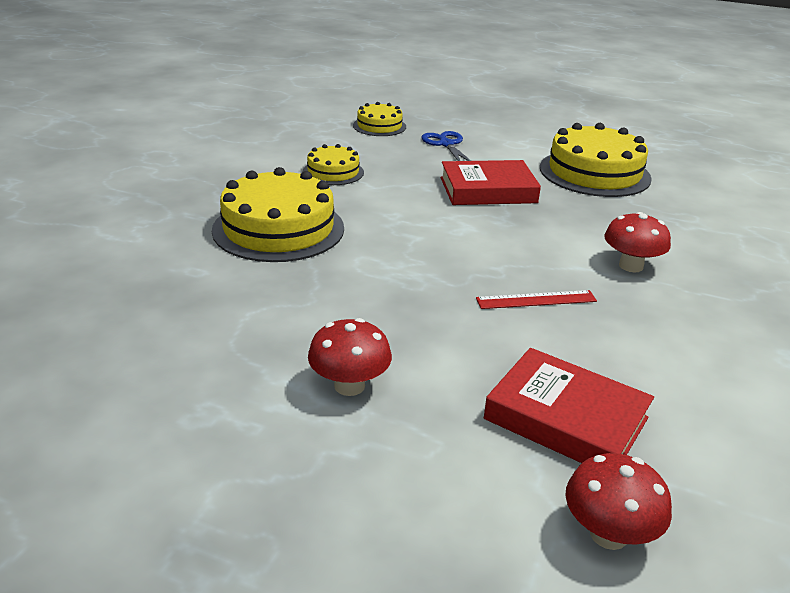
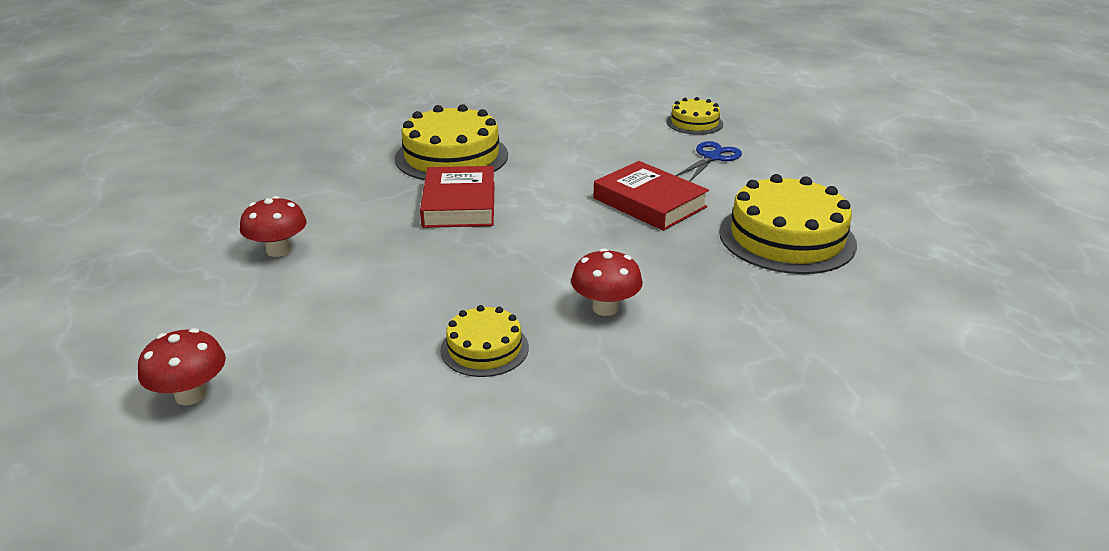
camera: 55 degrees right, 0 degrees up
(333, 172) = (573, 139): yellow cake -> yellow cake (484, 348)
(536, 300) = (478, 281): red ruler -> none
(566, 418) = (316, 341): red book -> red book (459, 204)

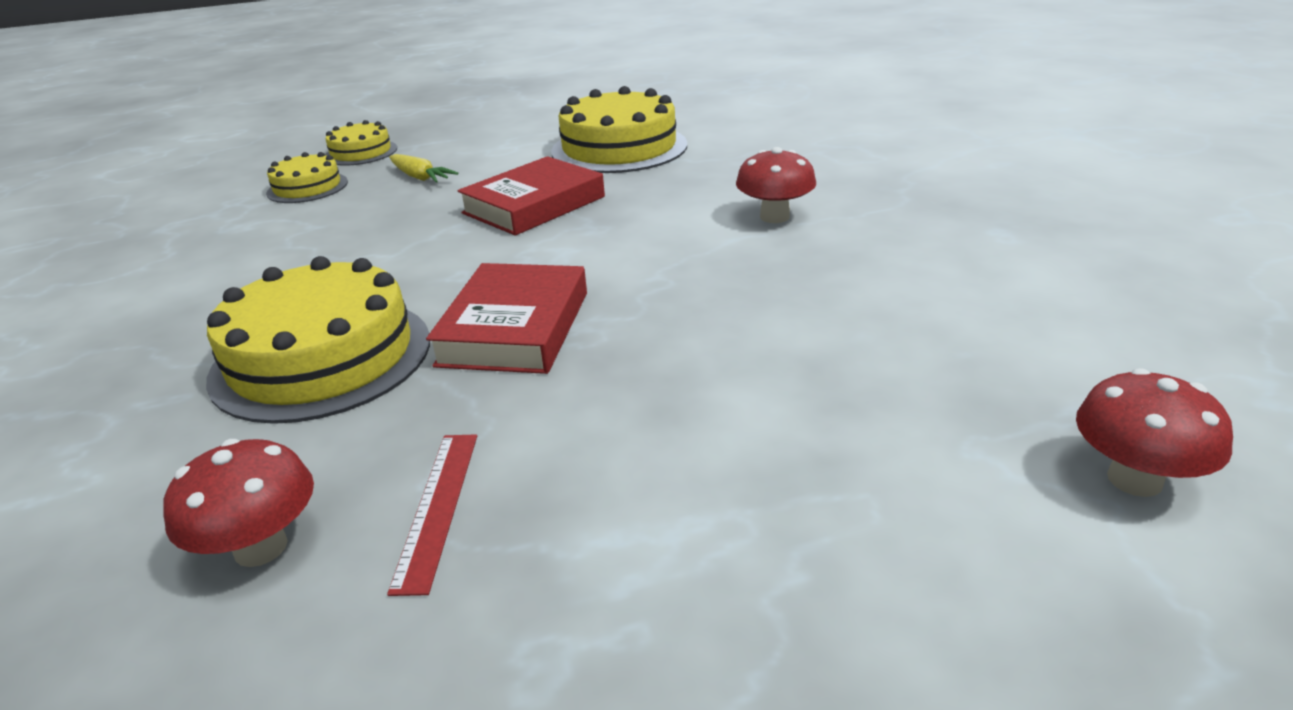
camera: 90 degrees left, 0 degrees up
(278, 250) = (679, 496): red mushroom -> red mushroom (261, 547)
(310, 195) = (437, 507): none -> red ruler
(459, 204) = (514, 328): red book -> red book turned 75 degrees counterclockwise
(484, 348) = (882, 271): yellow cake -> yellow cake (361, 152)
(712, 157) = (420, 177): blue scissors -> yellow carrot

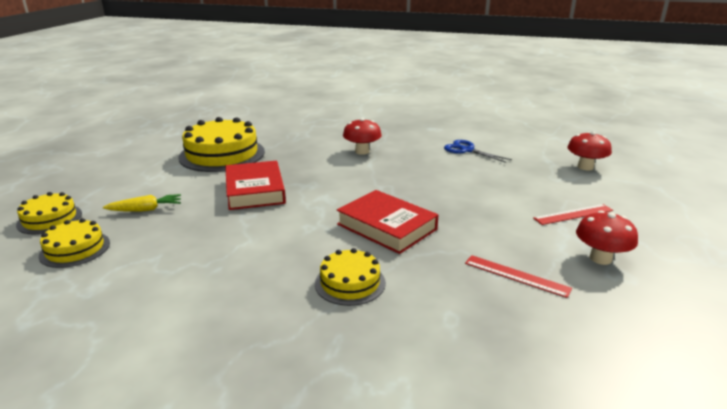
camera: 60 degrees left, 5 degrees down
(261, 547) = (513, 325): red mushroom -> red mushroom (600, 258)
(322, 357) = (350, 283): yellow cake -> yellow cake, size x0.54
(793, 522) = (573, 214): none -> red ruler
(950, 297) = (466, 150): none -> blue scissors

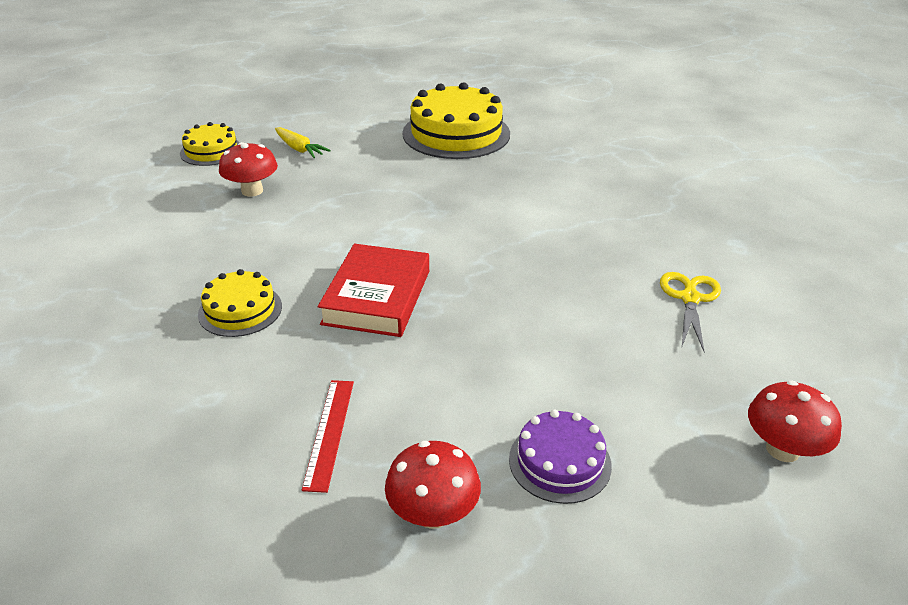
camera: 60 degrees right, 10 degrees up
(50, 219) = (250, 118): yellow cake -> none
(255, 190) = (389, 185): red book -> none
(362, 151) = (571, 213): red mushroom -> red mushroom (252, 191)
(466, 150) = (689, 298): blue scissors -> yellow scissors
(573, 214) = (559, 462): red ruler -> purple cake

